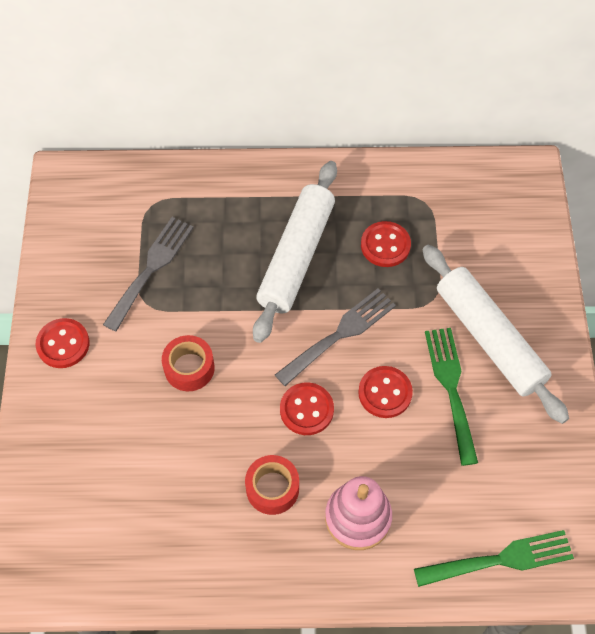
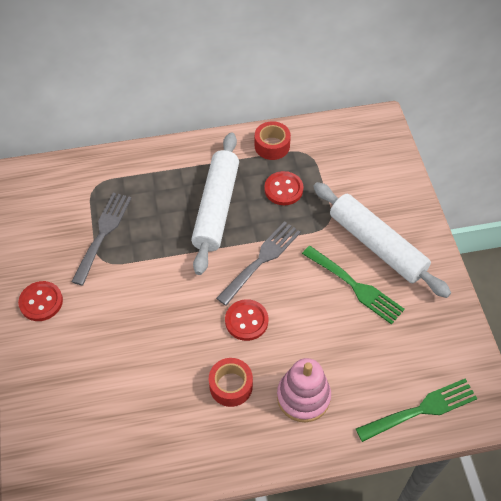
camera: 10 degrees left, 5 degrees down
(189, 368) = (147, 304): red tape -> red tape (272, 146)
(385, 393) = (305, 298): red button -> none
(451, 388) = (355, 286): green fork -> green fork turned 150 degrees clockwise

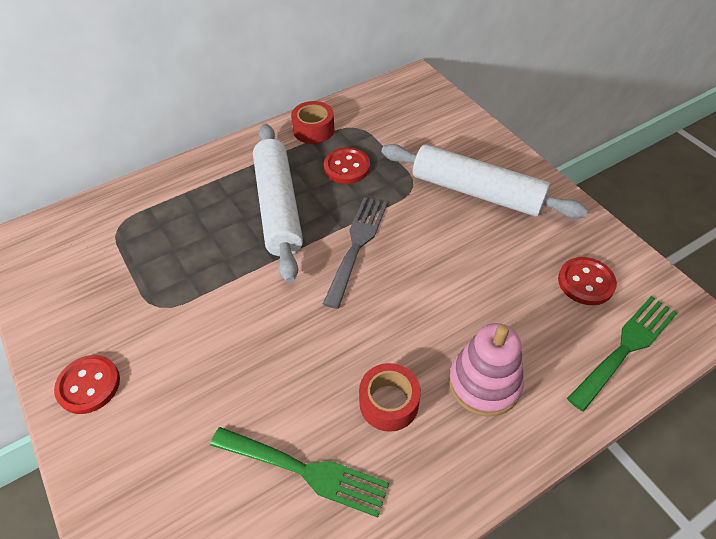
camera: 20 degrees left, 5 degrees down
(103, 233) = (147, 276): grey fork -> none
(246, 321) = (371, 318): red button -> red button (586, 282)
(355, 286) = (477, 240): green fork -> green fork (305, 471)

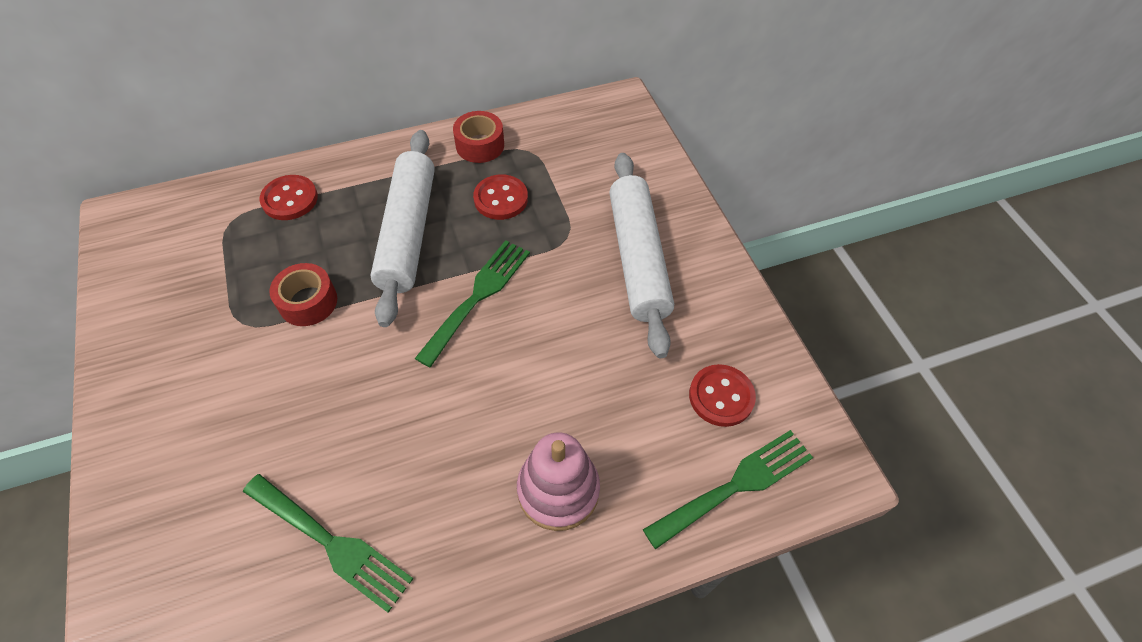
camera: 10 degrees right, 5 degrees up
(89, 385) = (144, 396): red button -> red button (290, 199)
(357, 245) = (478, 296): grey fork -> green fork
(389, 403) = (446, 488): red tape -> red tape (308, 302)
(477, 191) = (638, 258): white rolling pin -> white rolling pin turned 45 degrees clockwise

